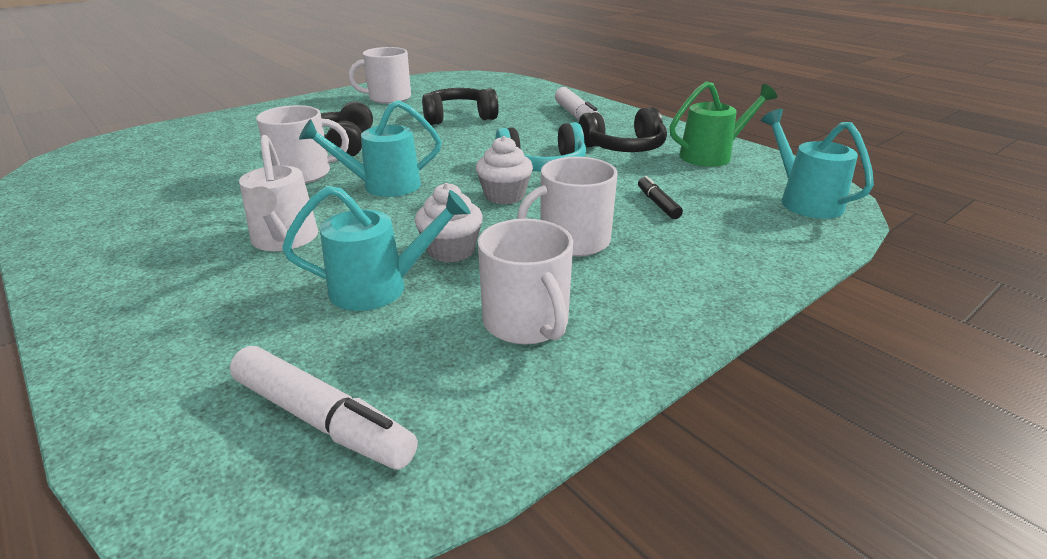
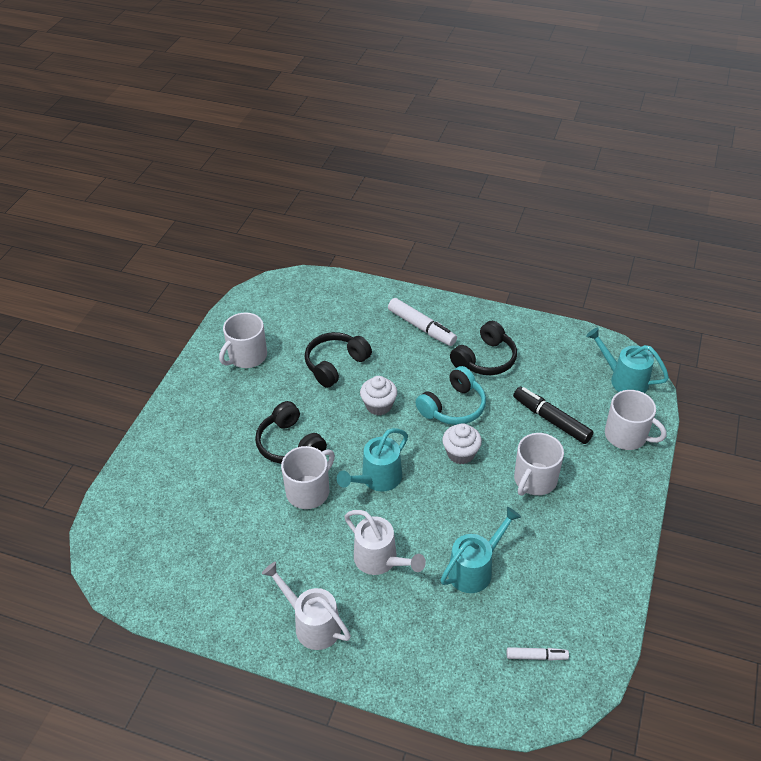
camera: 30 degrees left, 15 degrees up
(126, 260) = (312, 623): none -> white watering can
(322, 420) = (536, 656): white marker -> white marker, size x0.56
(451, 250) = (480, 521): white cupcake -> white cupcake (379, 405)
(526, 322) = (564, 555): white mug -> white mug (627, 435)
(658, 203) = (551, 420): black marker -> black marker, size x1.78
(712, 155) = (545, 346): green watering can -> none

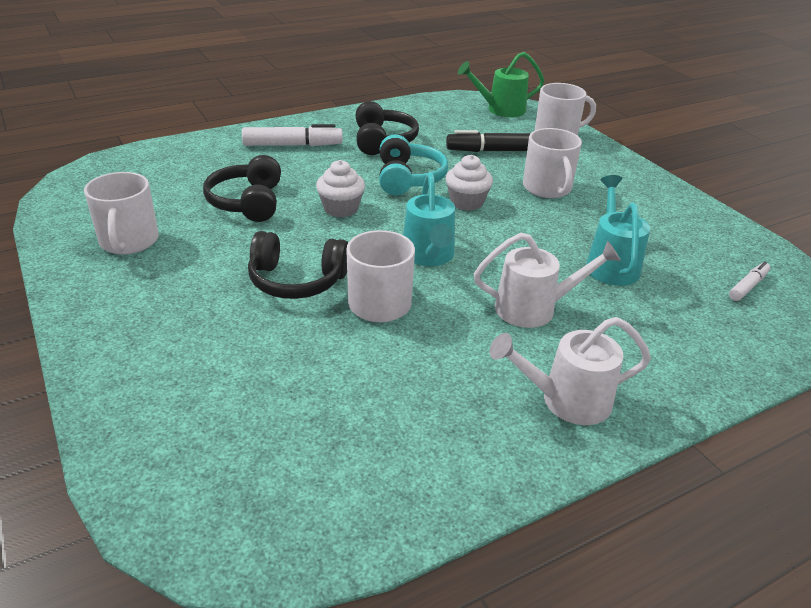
camera: 50 degrees left, 10 degrees down
(623, 379) = (500, 110): turquoise watering can -> green watering can

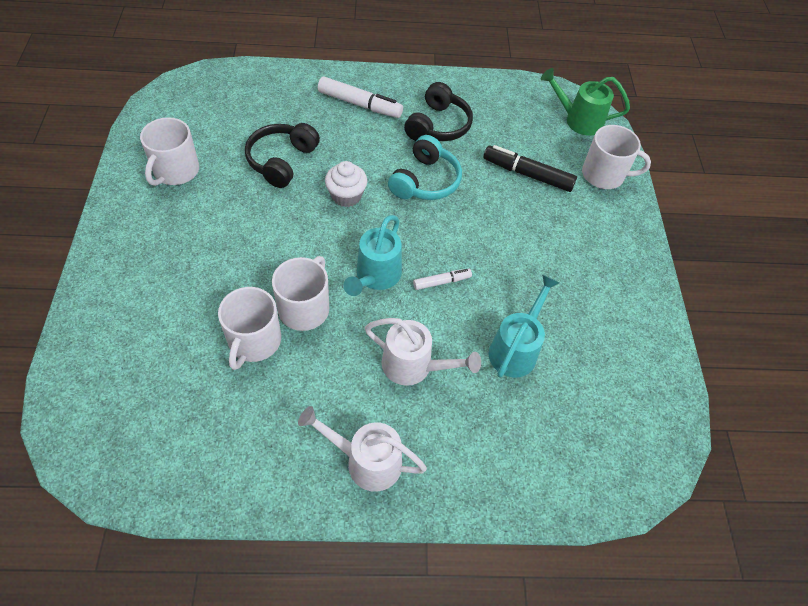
camera: 25 degrees right, 20 degrees up
(297, 280) = (263, 260): black headphones -> none
(466, 202) = (452, 228): white cupcake -> none
(547, 188) = (536, 239): white mug -> white mug (254, 341)
(748, 286) = (614, 426): white marker -> white marker (442, 282)

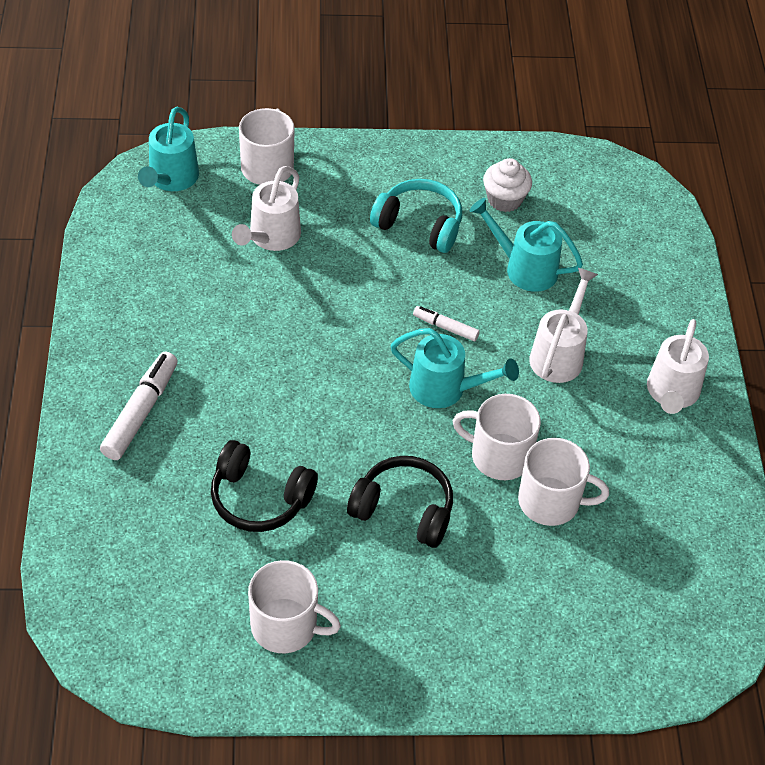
camera: 90 degrees left, 5 degrees down
(346, 196) = (319, 422): white cupcake -> white cupcake (504, 199)
(425, 181) = (288, 339): turquoise headphones -> turquoise headphones (419, 224)
(438, 125) = (184, 323): black headphones -> black headphones (404, 510)
(442, 282) = (445, 327): white marker -> white marker turned 45 degrees counterclockwise
(527, 174) = (270, 238): black marker -> white watering can
(578, 120) = (170, 180): green watering can -> turquoise watering can

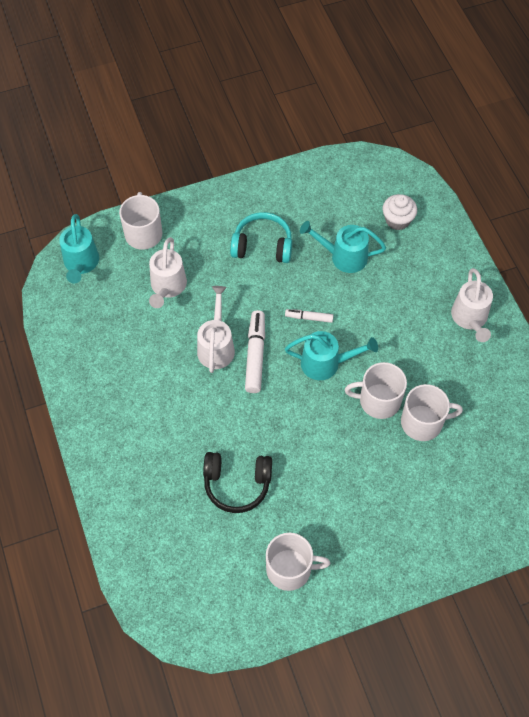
camera: 15 degrees left, 10 degrees up
(141, 412) = (133, 448): white marker -> white marker (255, 355)
(404, 510) = (333, 460): black headphones -> none
(504, 199) = (311, 208): white cupcake -> white cupcake (397, 220)
(559, 354) = (389, 313): white watering can -> white watering can (216, 346)

